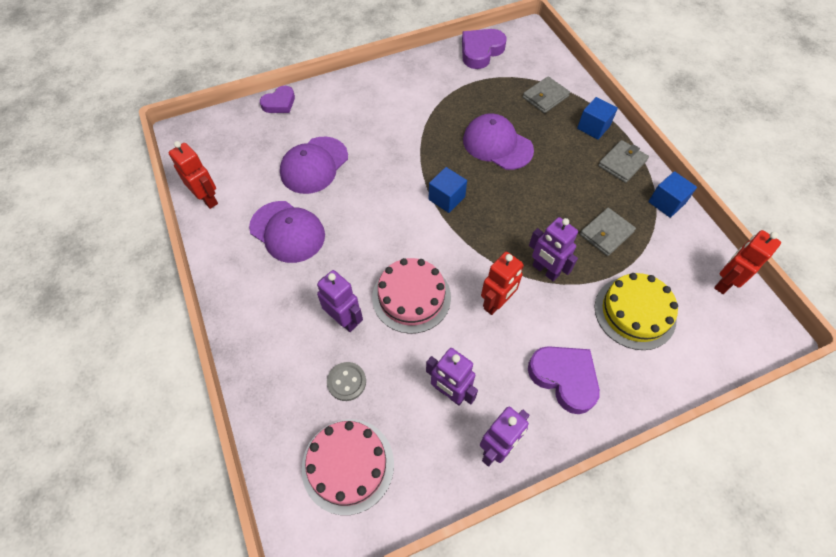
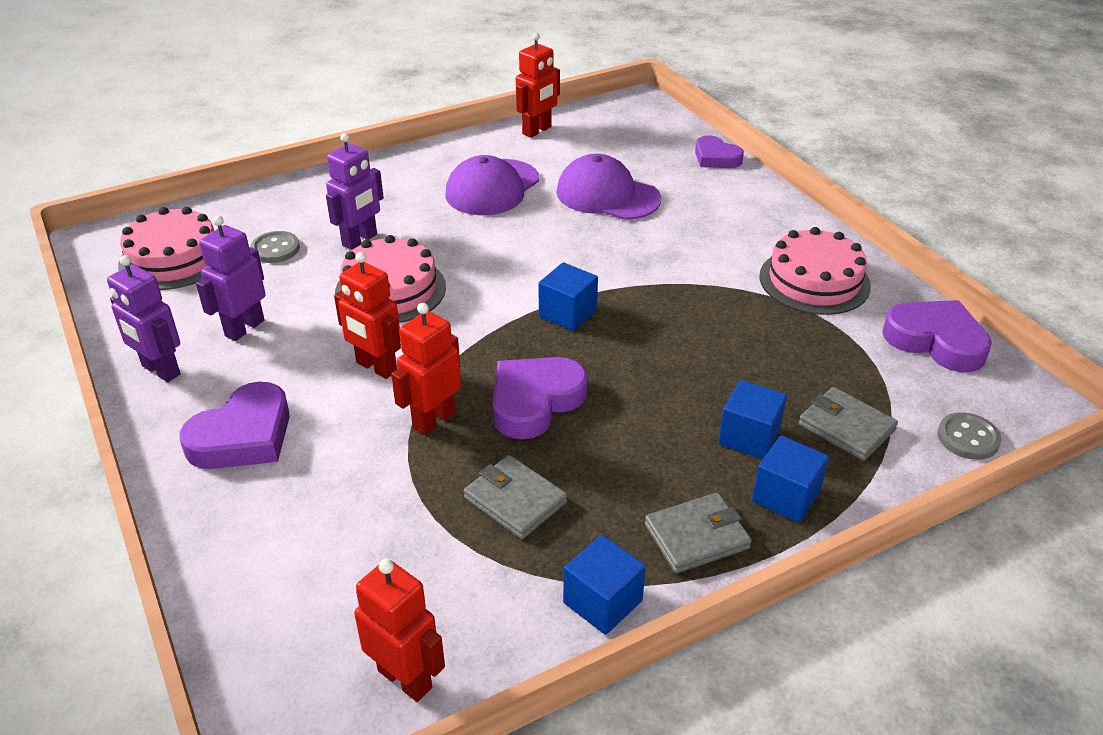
camera: 85 degrees right, 20 degrees down
(425, 84) = (814, 281): none -> pink cake
(497, 145) = (697, 365): purple cap -> none
(528, 220) = (535, 401): none -> purple heart
(545, 270) = (433, 419): purple robot -> red robot
(551, 59) = (968, 438): none -> grey button
(553, 133) = (749, 437): none -> blue cube
(622, 163) = (696, 536): grey wallet -> grey wallet turned 60 degrees counterclockwise
(634, 312) = (347, 528): yellow cake -> none

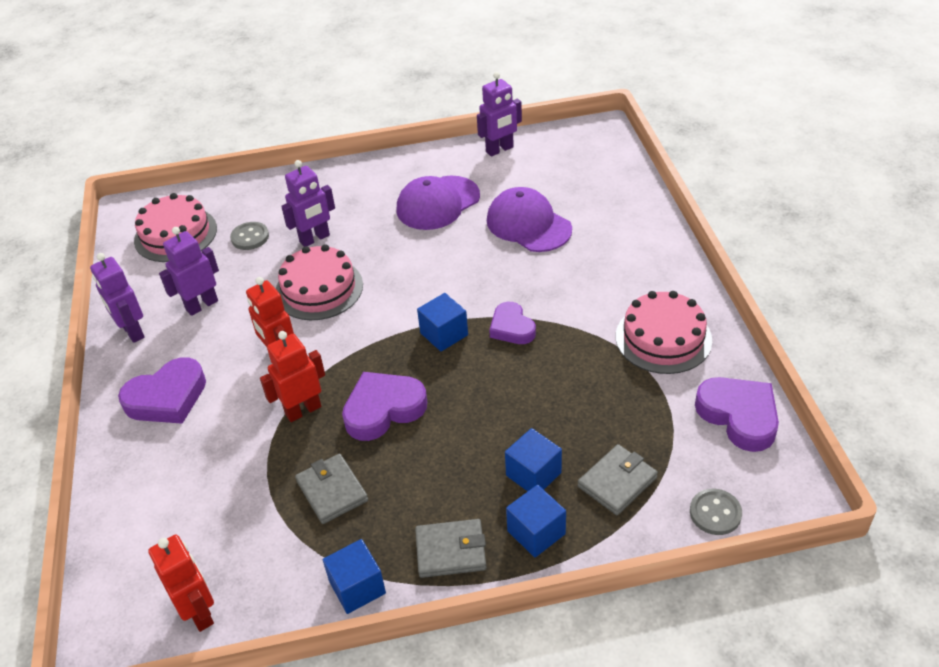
camera: 20 degrees right, 5 degrees up
(537, 131) = (500, 150): red robot -> purple robot
(716, 158) = (640, 198): purple heart -> purple heart (512, 328)
(846, 427) = (617, 482): grey wallet -> grey wallet turned 75 degrees clockwise

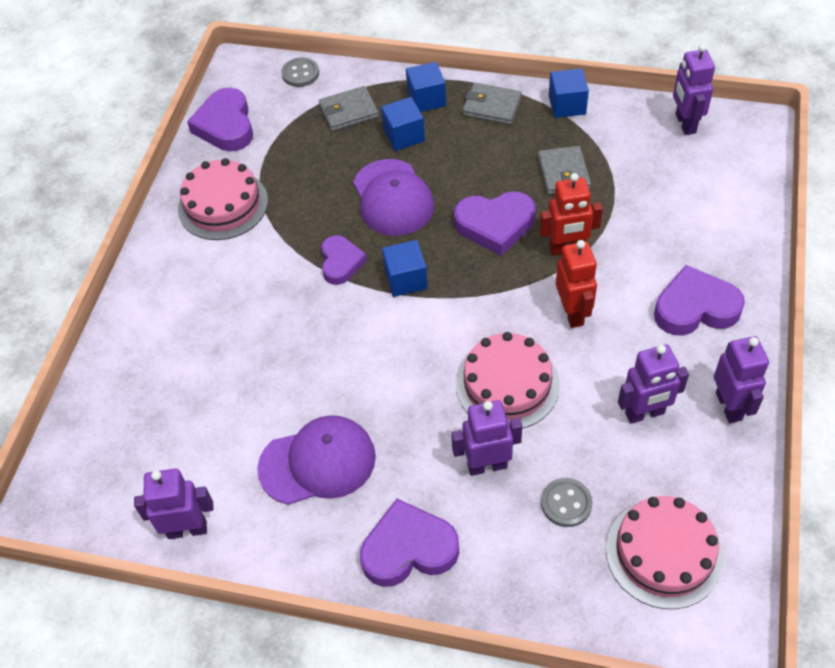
camera: 155 degrees left, 10 degrees up
(199, 612) = (685, 123): red robot -> purple robot
(349, 185) = (408, 549): none -> purple heart
(528, 224) = (241, 383): purple cap -> purple cap (393, 198)

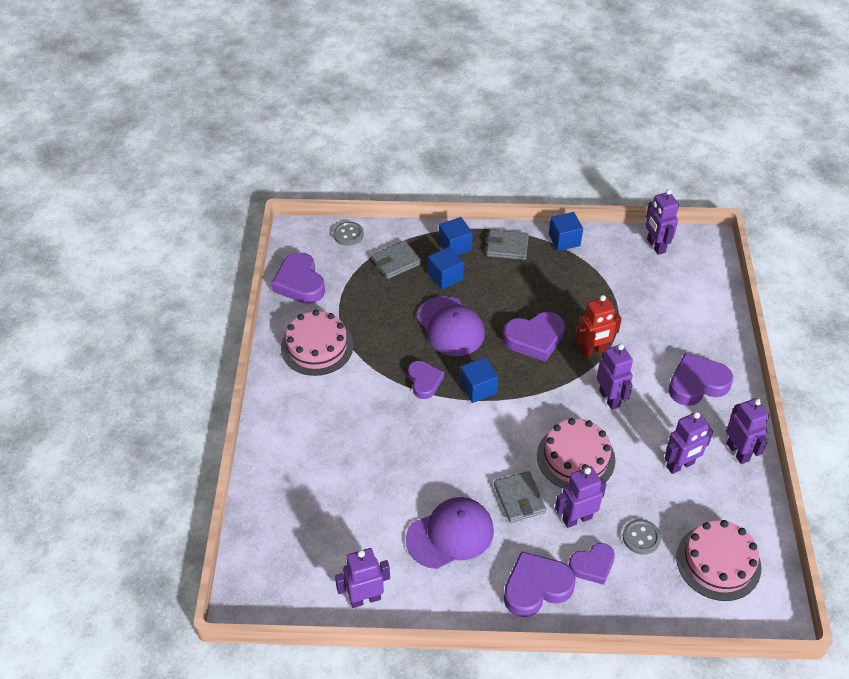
camera: 15 degrees left, 5 degrees down
(491, 531) = (592, 565): none -> purple heart
(563, 173) = (575, 293): grey wallet -> grey wallet (519, 499)
(572, 313) = (609, 398): red robot -> purple robot

